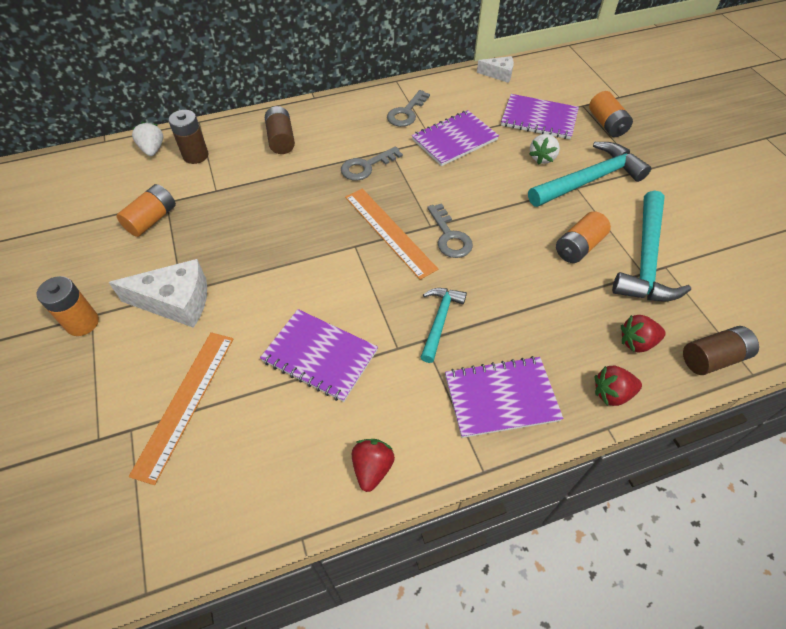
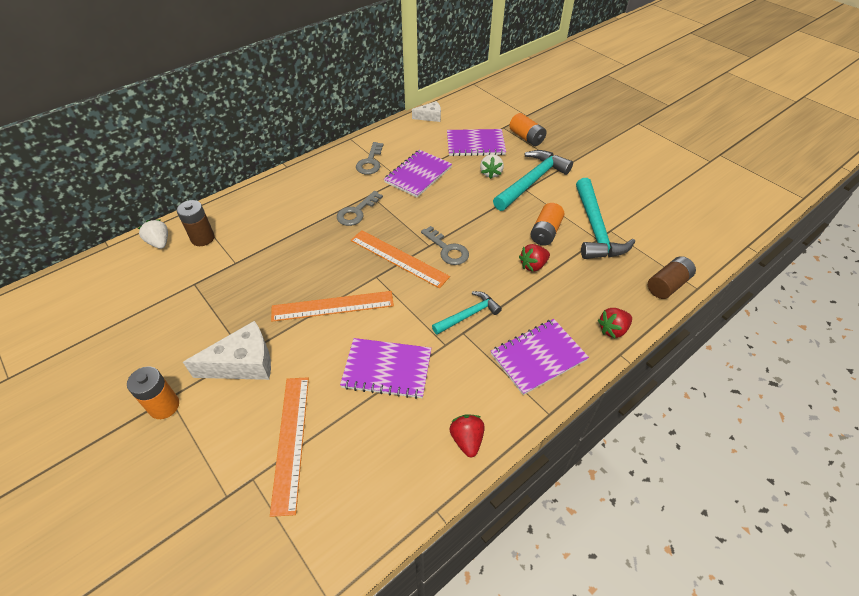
camera: 20 degrees left, 5 degrees down
(152, 219) = (188, 302): orange battery -> none
(281, 140) = (274, 207): brown battery -> none
(293, 266) = (332, 306): none -> orange ruler
(439, 321) = (468, 315): turquoise hammer -> turquoise hammer turned 60 degrees clockwise
(637, 342) = (614, 289): red strawberry -> red strawberry (533, 265)

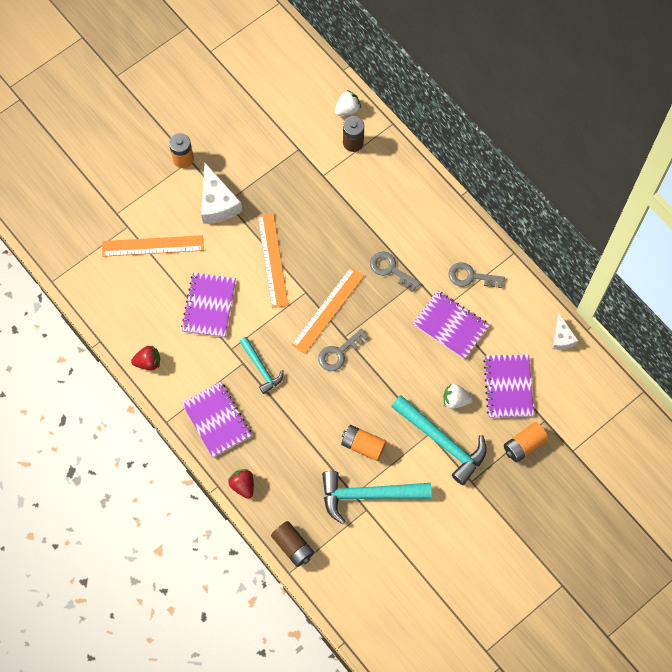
camera: 90 degrees right, 20 degrees up
(533, 265) = (318, 428): red strawberry -> none

